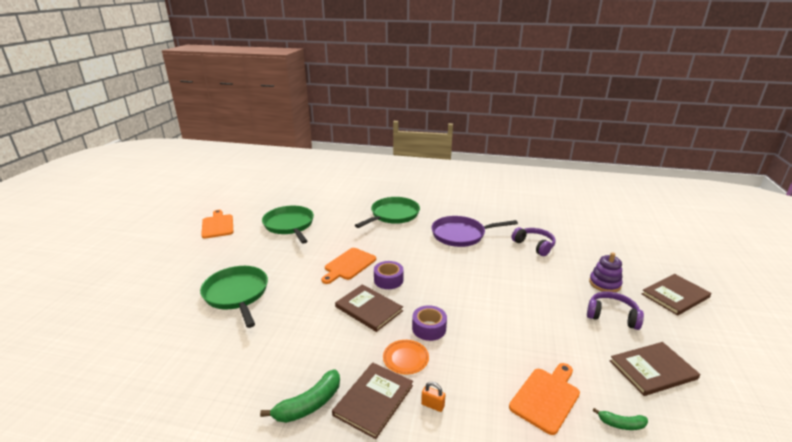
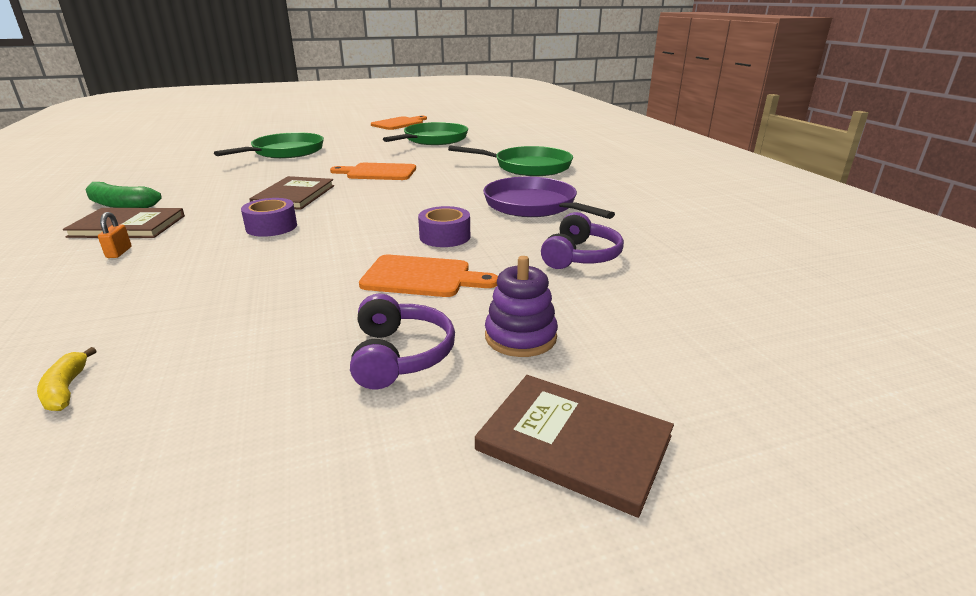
camera: 60 degrees right, 0 degrees up
(388, 280) = (363, 192): purple tape -> purple tape (445, 237)
(405, 358) = (204, 226): orange plate -> none
(546, 397) = (136, 317): orange cutting board -> orange cutting board (422, 277)
(621, 424) = (66, 389): green banana -> yellow banana
(652, 370) = (229, 418): brown book -> none

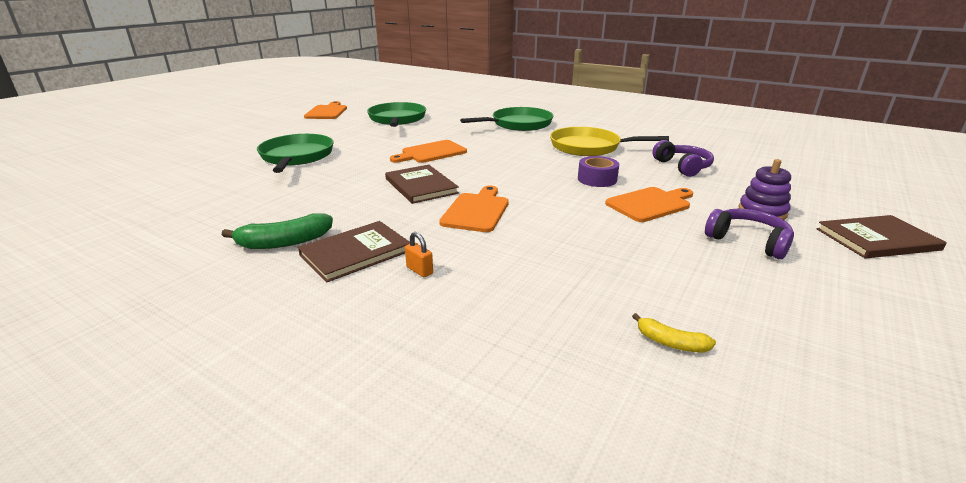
camera: 40 degrees left, 0 degrees up
(271, 227) = (476, 211): purple tape -> orange cutting board
(533, 205) = (589, 147): purple pan -> yellow pan

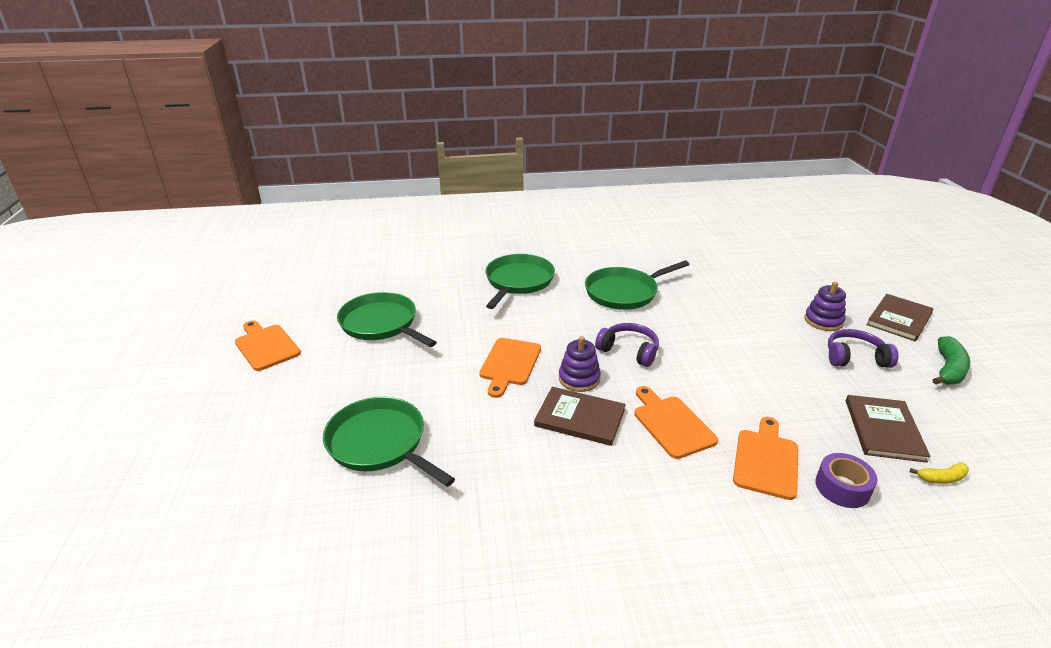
camera: 40 degrees left, 5 degrees up
(284, 242) = (597, 565): green banana -> green banana (948, 369)
(356, 253) = (671, 534): brown book -> brown book (883, 430)
(419, 270) = (742, 518): orange padlock -> none
(460, 171) = (579, 379): none -> purple stacking toy
(589, 147) = (624, 292): yellow pan -> green pan
(597, 179) = (690, 334): purple tape -> purple tape (842, 487)
(650, 204) = (760, 347): orange cutting board -> orange cutting board (766, 460)
(682, 167) = (718, 289): purple headphones -> purple headphones (629, 351)

